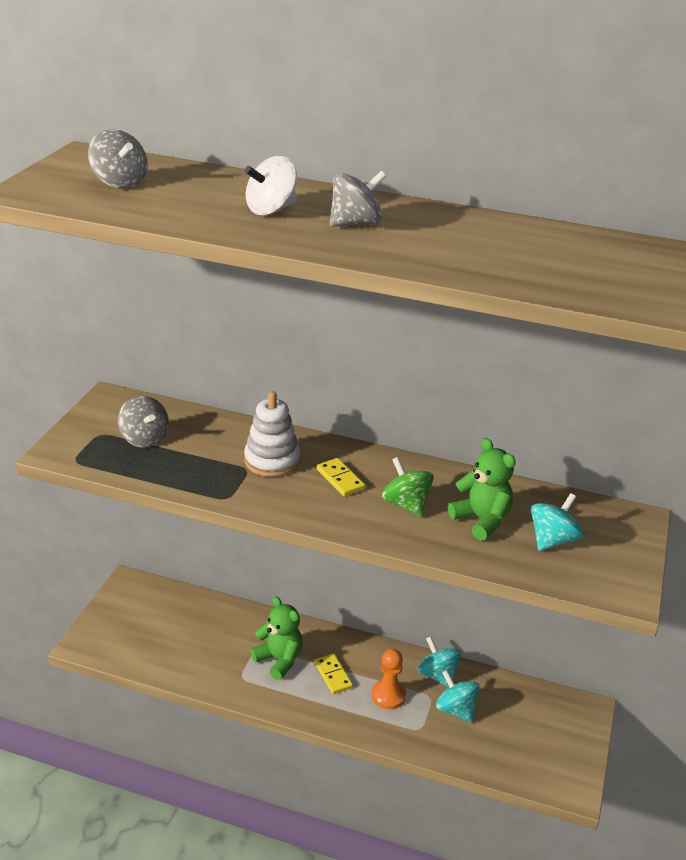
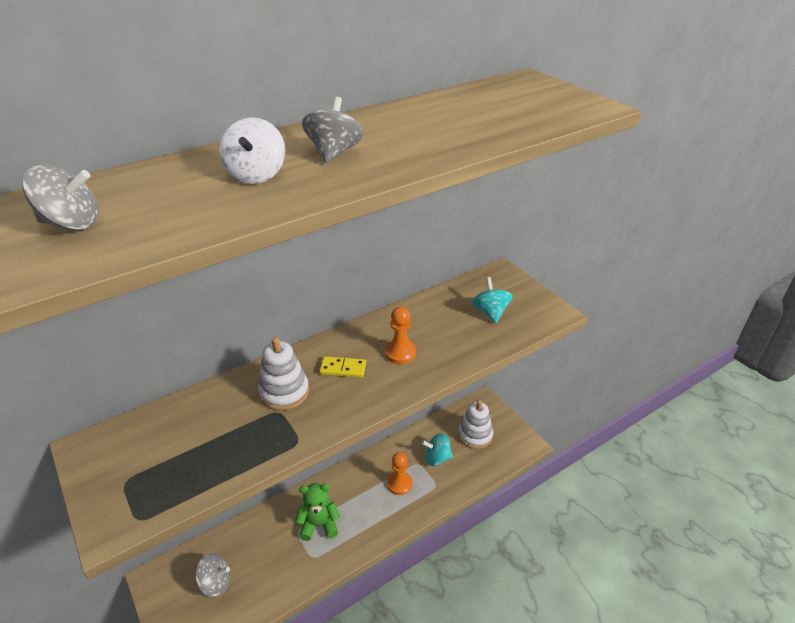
camera: 50 degrees left, 5 degrees up
(144, 439) = (168, 454): grey spinning top -> grey spinning top (215, 583)
(333, 675) = (359, 502): yellow domino -> none
(406, 504) = (400, 353): green spinning top -> orange pawn
(437, 675) = (405, 449): turquoise spinning top -> none
(481, 520) = (447, 329): green teddy bear -> none
(526, 728) = (475, 435): none -> white stacking toy

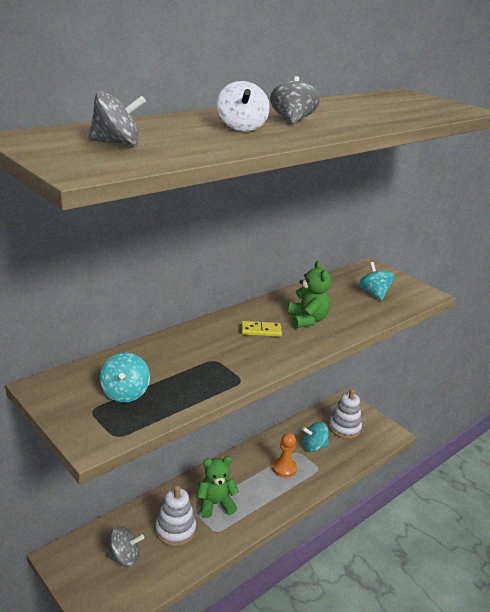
camera: 10 degrees left, 10 degrees down
(166, 458) = (125, 393): none -> turquoise spinning top
(284, 392) = (214, 347): white stacking toy -> white stacking toy (175, 530)
(400, 353) = (307, 320): orange pawn -> green teddy bear

